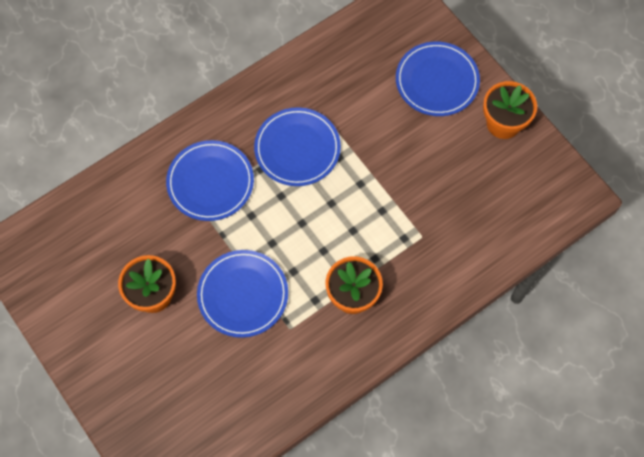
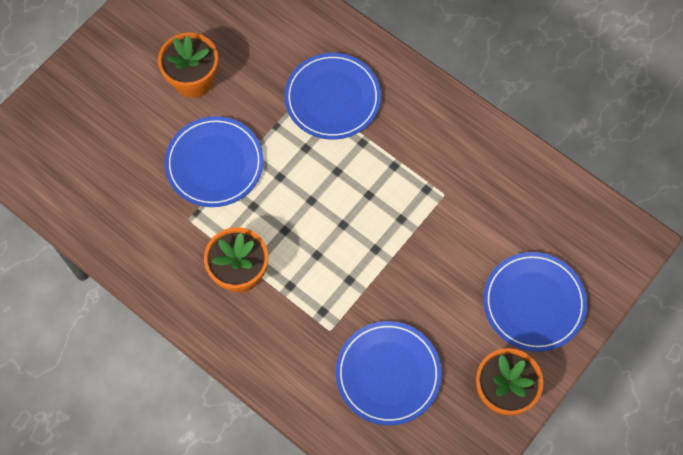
camera: 75 degrees right, 0 degrees up
(297, 148) = (398, 173): blue plate -> blue plate (388, 374)

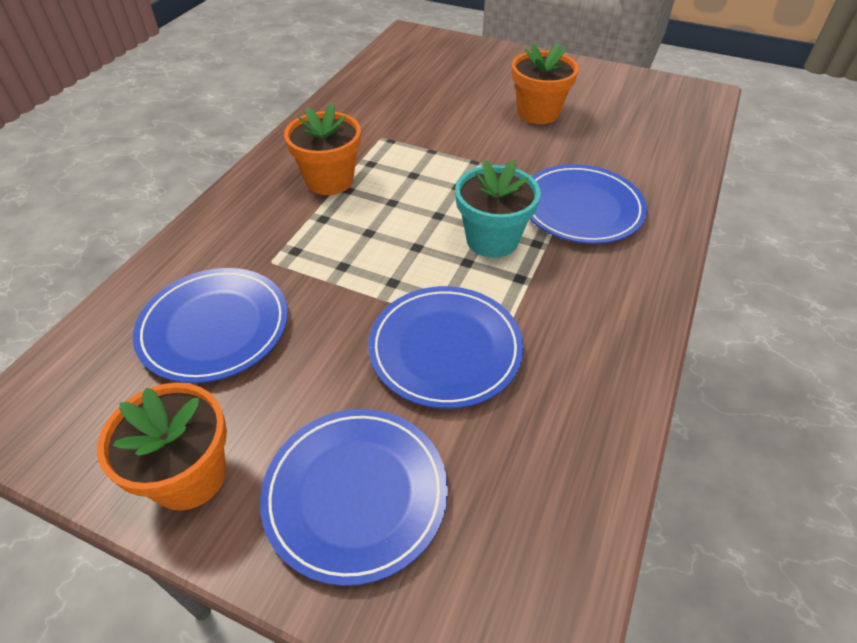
camera: 75 degrees right, 20 degrees down
(214, 164) = (451, 141): blue plate -> blue plate (445, 349)
(350, 171) = (492, 239): none -> turquoise flower pot

